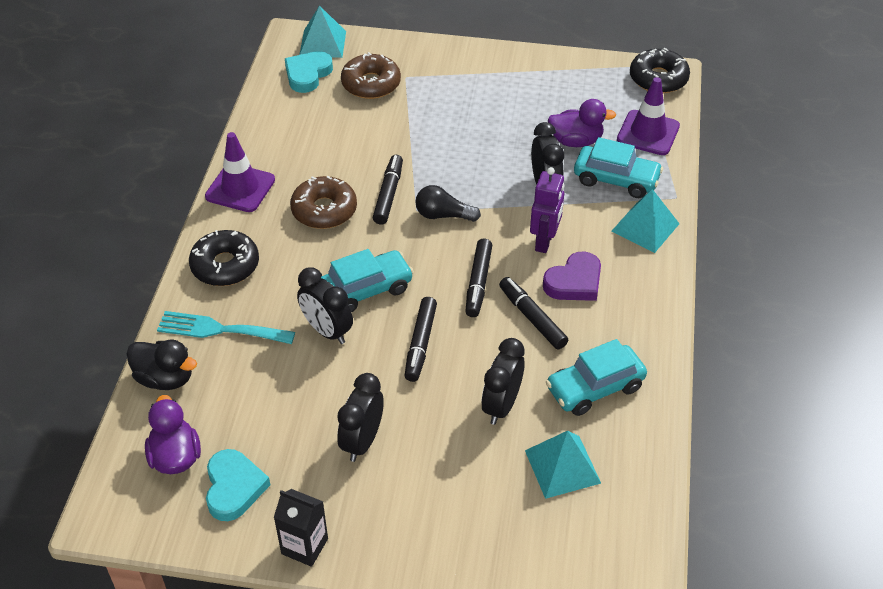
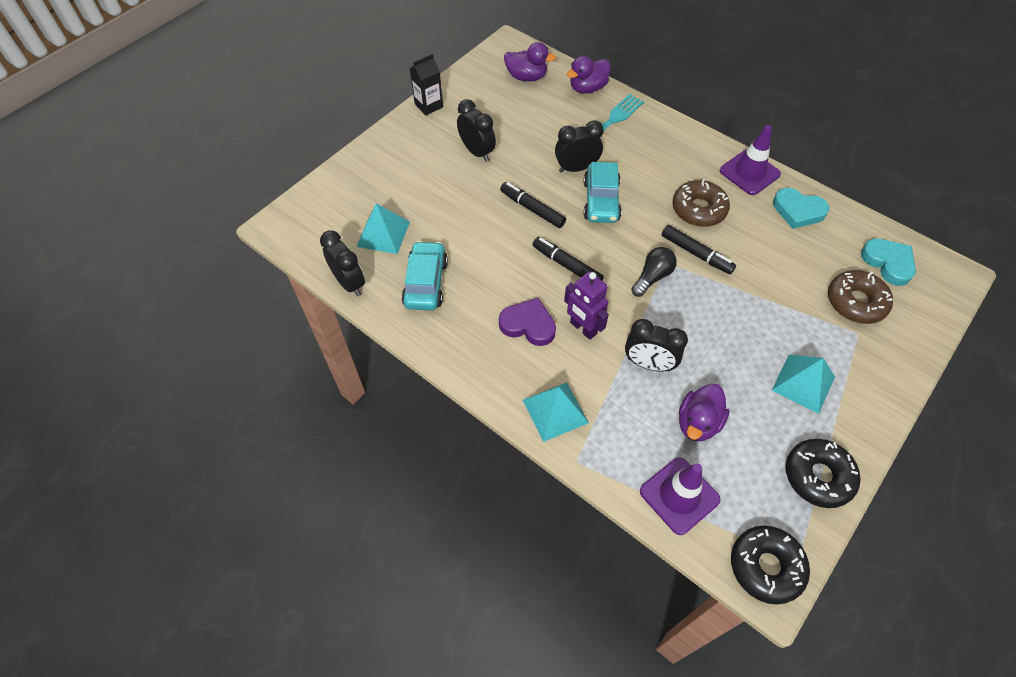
camera: 120 degrees right, 10 degrees up
(165, 378) = (587, 88): black duck -> purple duck
(225, 265) = (670, 140): black donut -> black donut (818, 476)
(234, 488) = (488, 92): turquoise heart -> turquoise heart (798, 211)
(323, 43) = (936, 292): turquoise pyramid -> turquoise pyramid (803, 383)
(501, 405) = (451, 226): black clock -> black clock (349, 283)
(532, 318) = (512, 280): black marker -> none
(574, 282) = (528, 325): purple heart -> purple heart turned 120 degrees clockwise
(616, 179) = (627, 425): turquoise car -> none

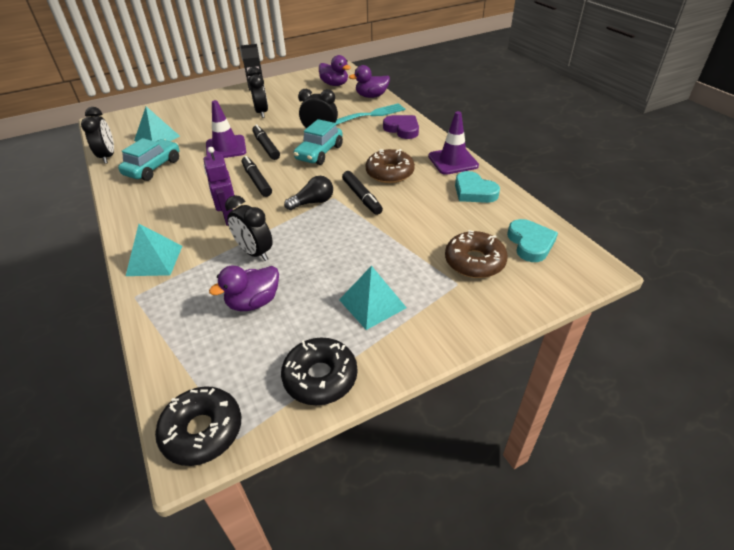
camera: 25 degrees right, 15 degrees down
(528, 325) = (193, 206): purple heart -> purple heart (402, 129)
(679, 495) = (185, 347): purple traffic cone -> purple traffic cone (226, 148)

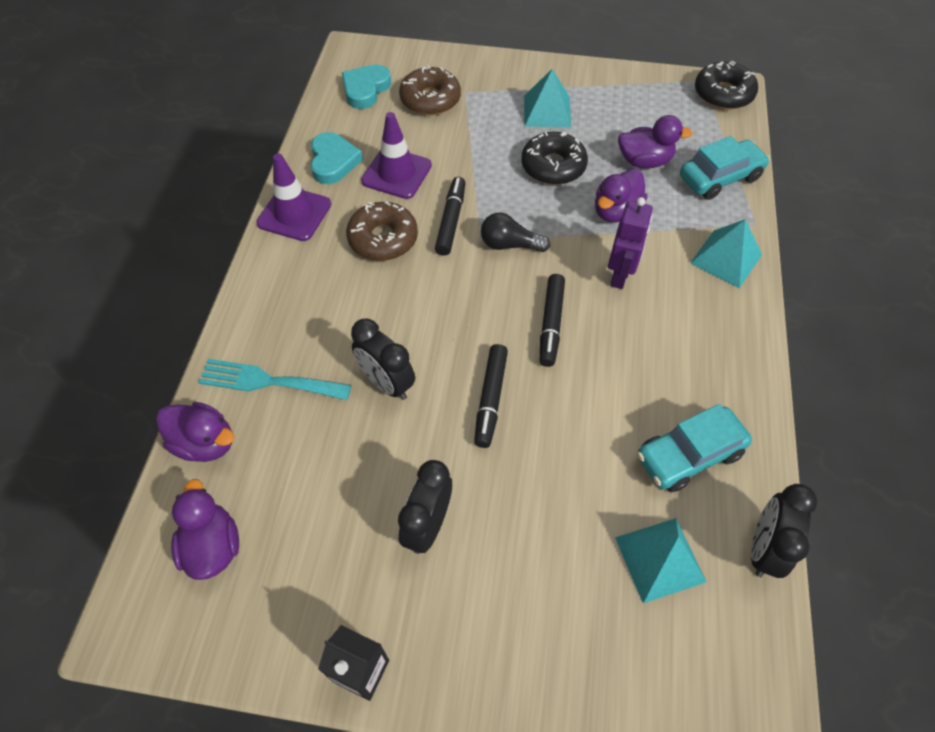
camera: 145 degrees left, 15 degrees up
(226, 148) = (553, 438): purple traffic cone -> purple traffic cone (396, 173)
(255, 252) = (616, 211): black clock -> purple duck
(319, 153) = (429, 332): turquoise car -> turquoise car (719, 178)
(320, 377) = (626, 85): black donut -> black donut (553, 166)
(402, 129) = (272, 312): purple heart -> none

